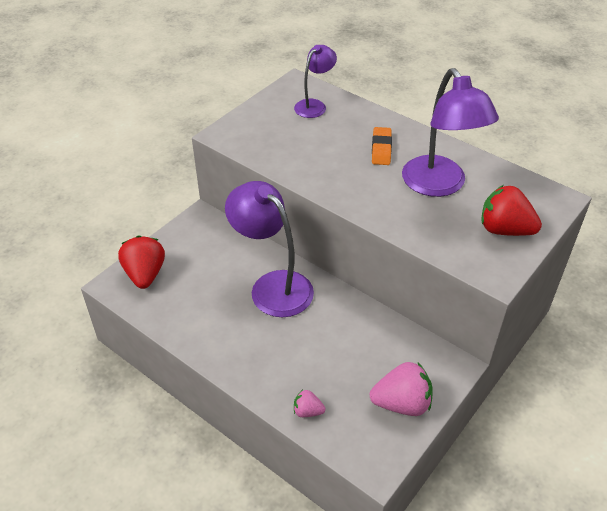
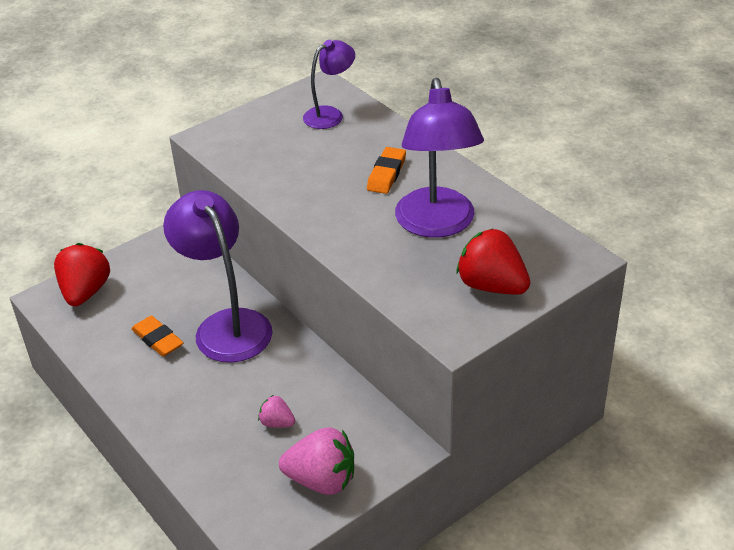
camera: 15 degrees right, 5 degrees down
(222, 306) = (158, 339): none -> orange eraser
(307, 411) = (207, 470): pink strawberry -> pink strawberry (277, 423)

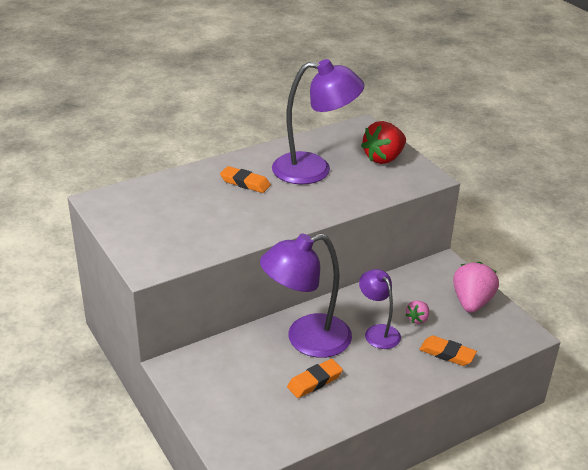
camera: 85 degrees left, 5 degrees down
(85, 292) = (236, 431): red strawberry -> none
(212, 455) = (447, 354): none -> orange eraser
(330, 114) = (147, 200): purple lamp -> purple lamp (378, 332)

